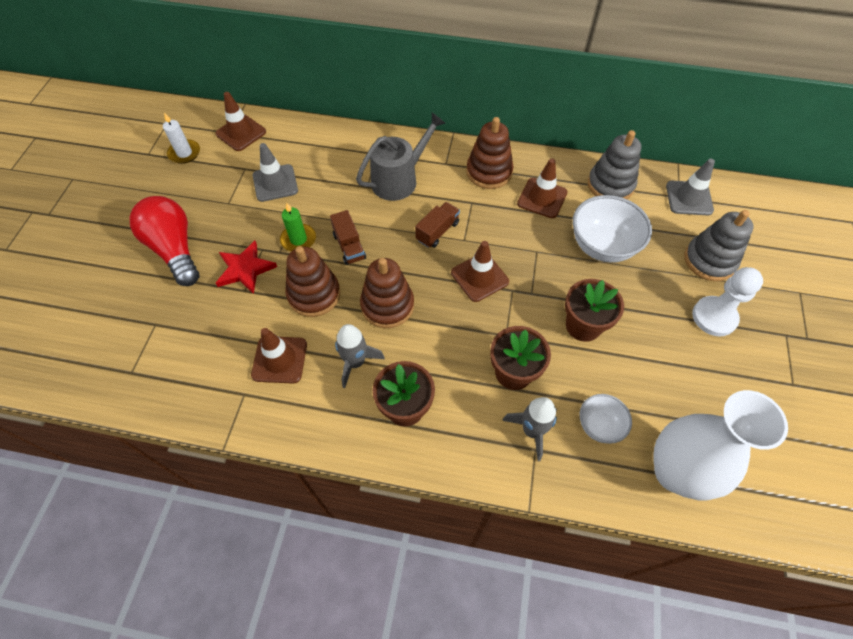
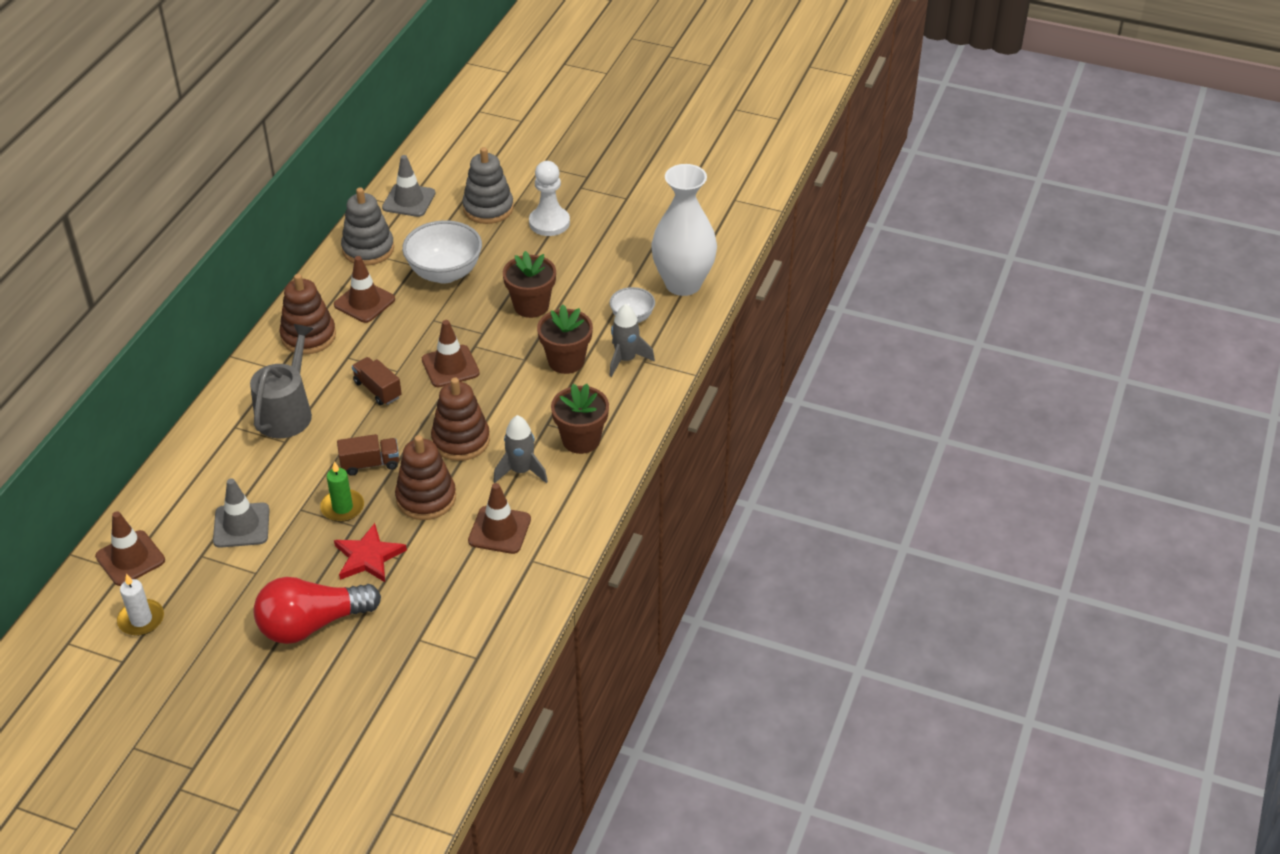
camera: 80 degrees left, 15 degrees down
(399, 180) = (286, 412): grey watering can -> grey watering can turned 45 degrees clockwise

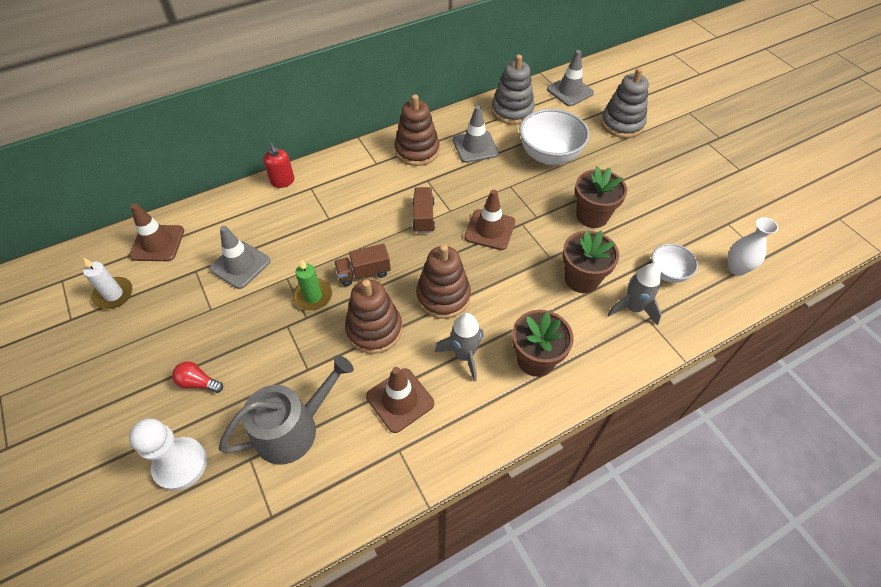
camera: 40 degrees right, 10 degrees up
(197, 437) = (283, 181): none -> red soap dispenser
(286, 412) = (351, 197): grey watering can -> grey watering can (293, 429)
(312, 624) = (198, 383): red light bulb -> red light bulb, size x0.43
(364, 302) = (475, 147): brown traffic cone -> grey traffic cone
(368, 557) = (289, 352): red star -> none
(370, 464) = (364, 273): brown truck -> brown truck turned 135 degrees clockwise
(549, 223) = (660, 158): white pawn -> white pawn (180, 464)
(683, 284) = (737, 268): white vase -> white vase, size x0.50

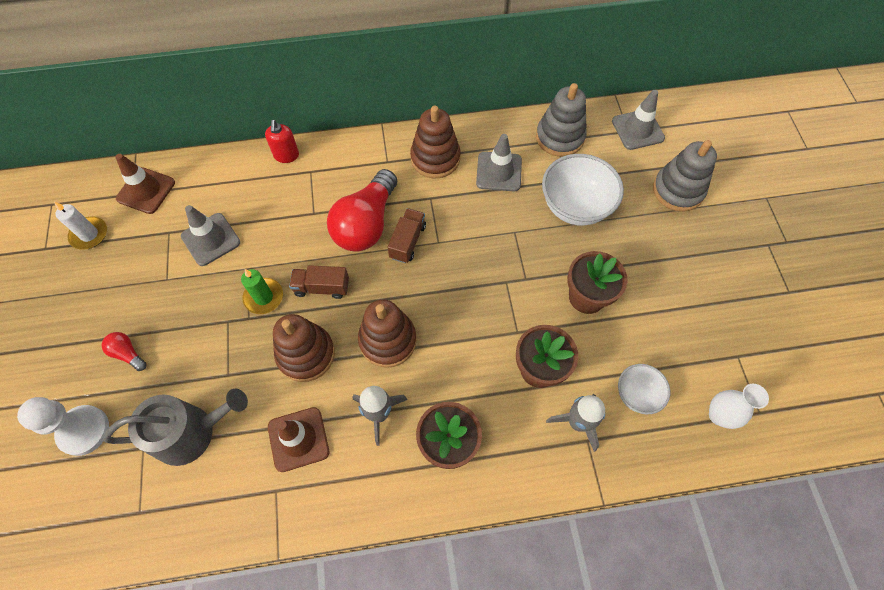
camera: 20 degrees right, 10 degrees up
(380, 214) = (366, 224): none -> red light bulb
(489, 230) = (469, 278): brown traffic cone -> none

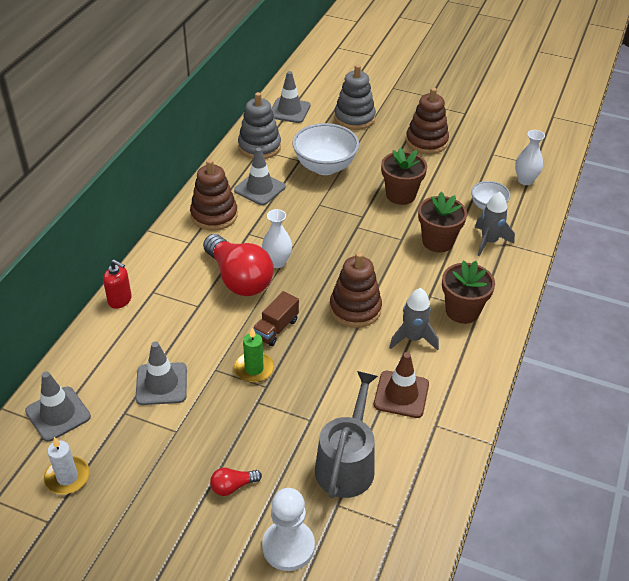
camera: 60 degrees left, 20 degrees down
(146, 190) = (58, 414): brown traffic cone -> grey traffic cone
(306, 354) = (330, 362): brown stacking toy -> brown stacking toy (426, 142)
(407, 241) = (277, 262): brown truck -> white vase

